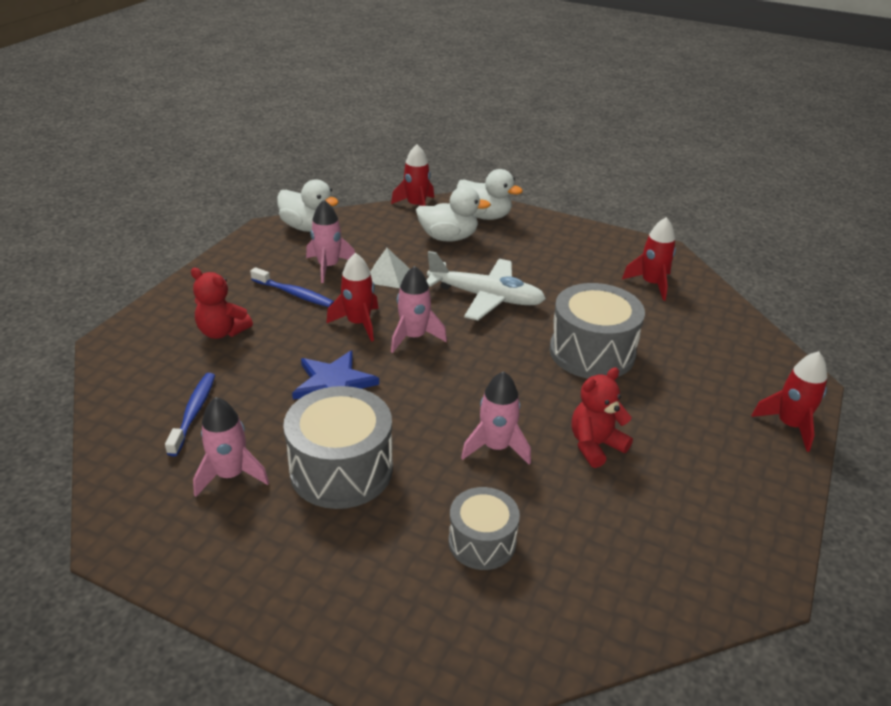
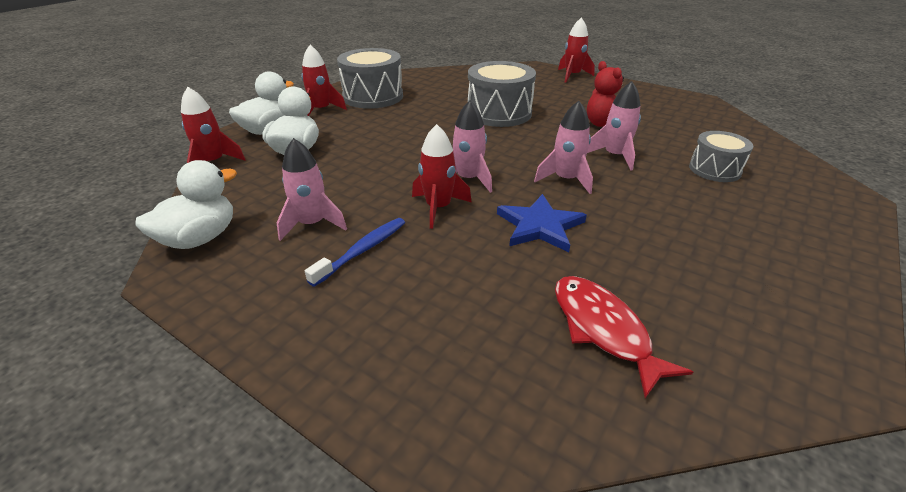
camera: 80 degrees left, 0 degrees up
(194, 412) = (603, 330): blue toothbrush -> red fish
(222, 332) = (432, 312): red teddy bear -> none
(231, 475) = (698, 293): pink rocket -> pink rocket (565, 180)
(341, 469) = (664, 225): grey drum -> grey drum (373, 96)
(387, 275) = (352, 187): white pyramid -> none
(486, 297) = (413, 142): white plane -> none
(651, 284) = (417, 85): red rocket -> red rocket (321, 110)

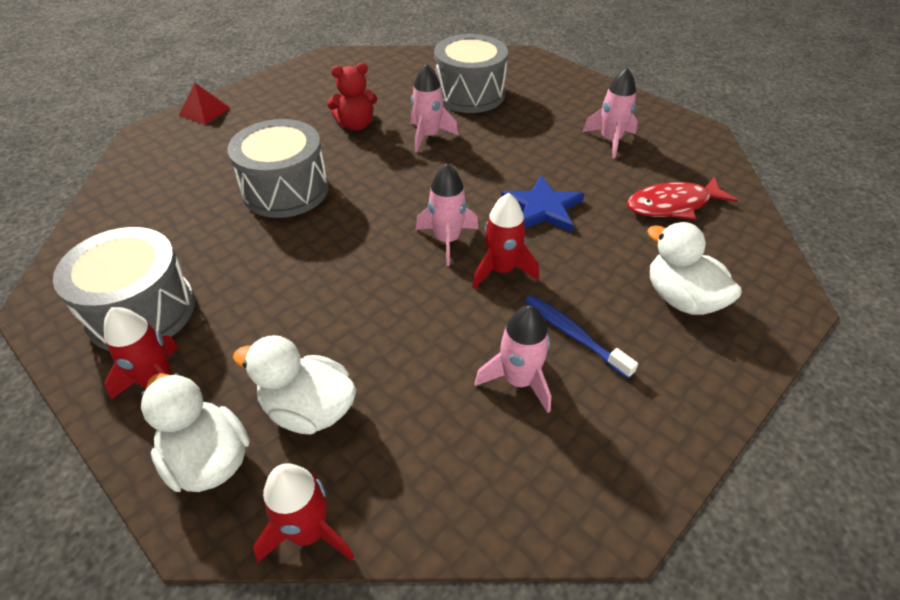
camera: 80 degrees left, 10 degrees up
(200, 238) = (537, 504): white duck -> white duck (681, 298)
(565, 180) = (465, 175): pink rocket -> pink rocket (610, 140)
(572, 76) = (204, 111): red rocket -> red pyramid
(714, 169) = (469, 94): grey drum -> grey drum, size x1.65

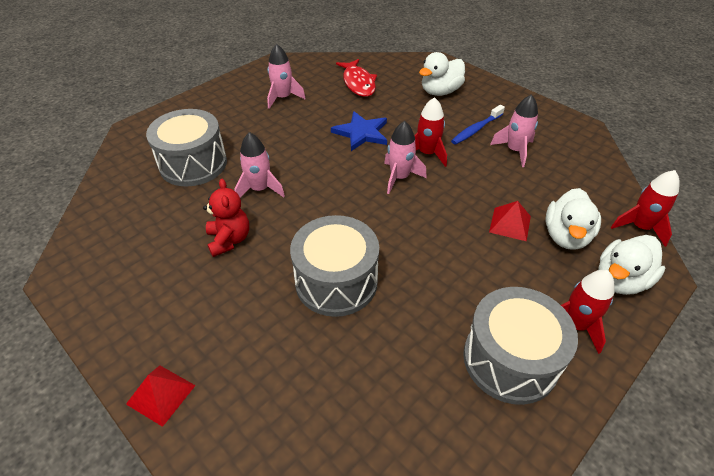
camera: 90 degrees left, 0 degrees up
(345, 345) = (510, 224): none -> red pyramid

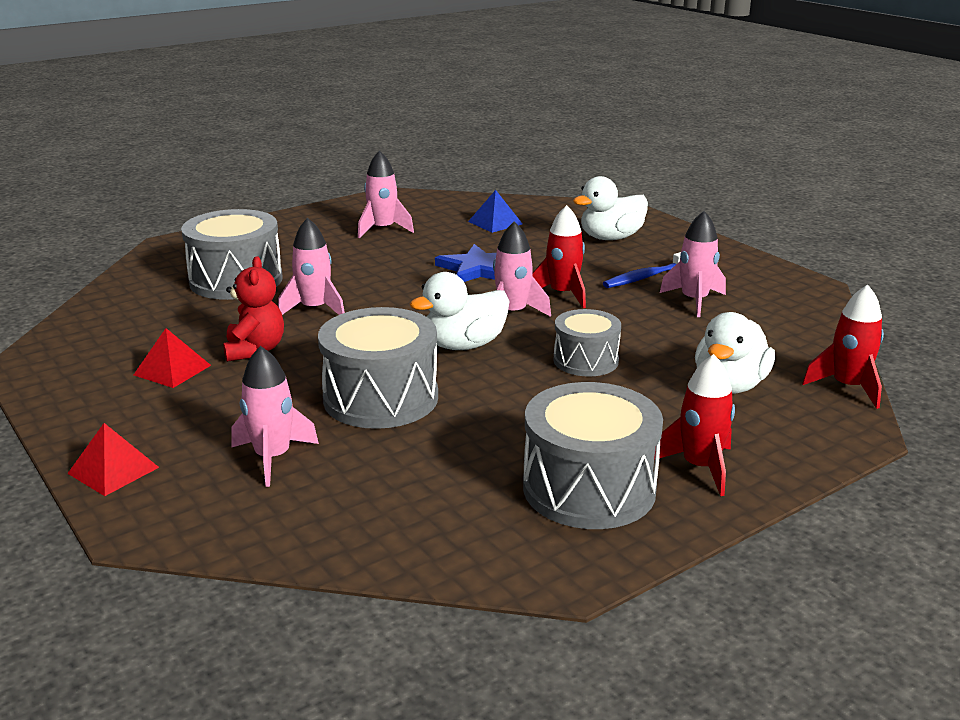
camera: 10 degrees right, 20 degrees down
(278, 361) = (273, 458): none -> pink rocket
(358, 83) = (495, 222): red fish -> blue pyramid
(464, 222) = (585, 360): none -> grey drum
(510, 224) = (651, 368): red pyramid -> red pyramid (172, 370)
(620, 280) = (790, 433): white duck -> white duck (464, 345)

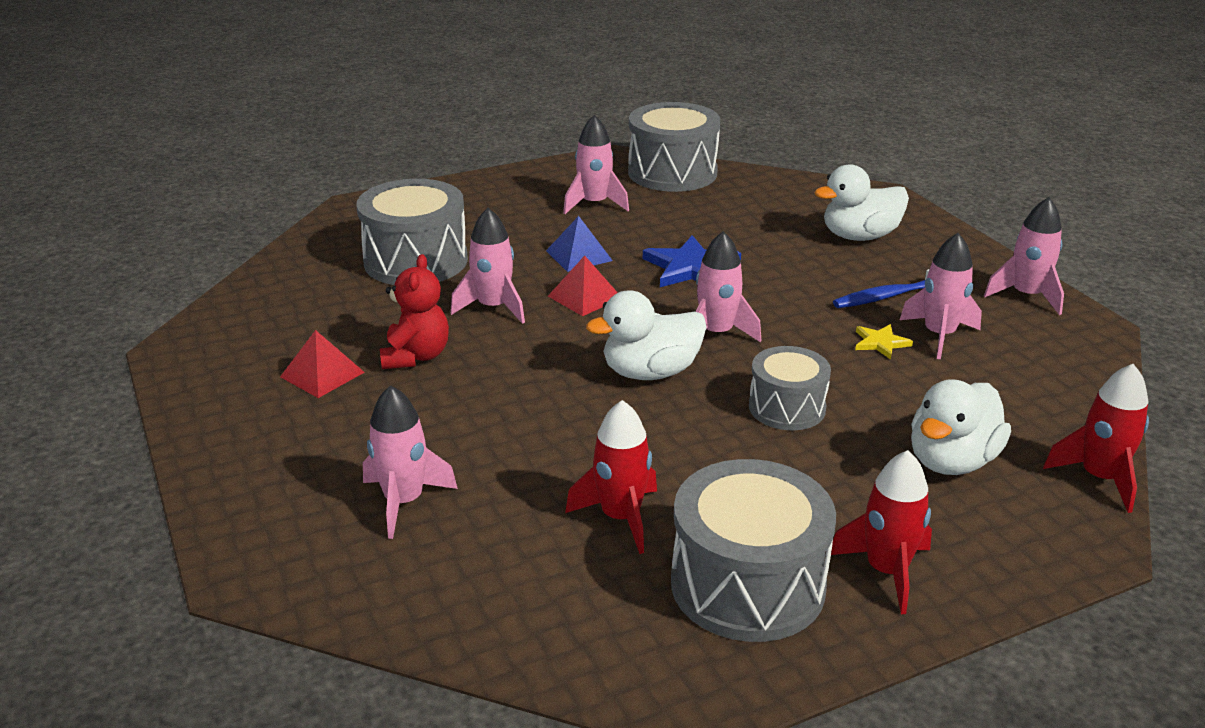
camera: 10 degrees right, 5 degrees up
(113, 470) = (234, 498): red pyramid -> red pyramid (585, 297)
(381, 398) = (539, 435): grey drum -> grey drum (672, 173)
(495, 222) = (726, 204): blue pyramid -> blue pyramid (579, 255)
(563, 294) = (782, 312): red rocket -> red rocket (620, 517)
(649, 310) = (880, 343): none -> yellow star
(754, 269) = (1026, 296): none -> pink rocket

